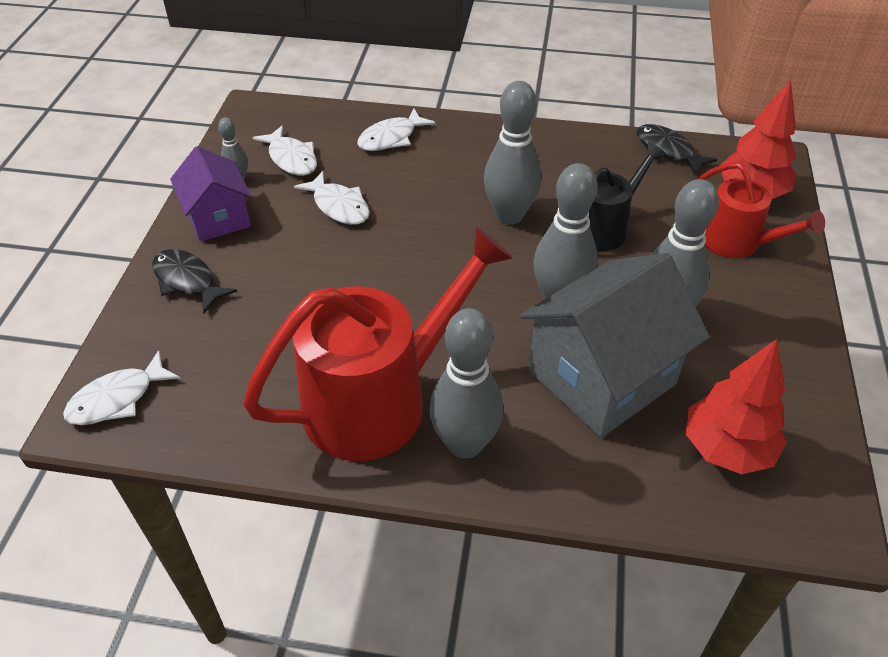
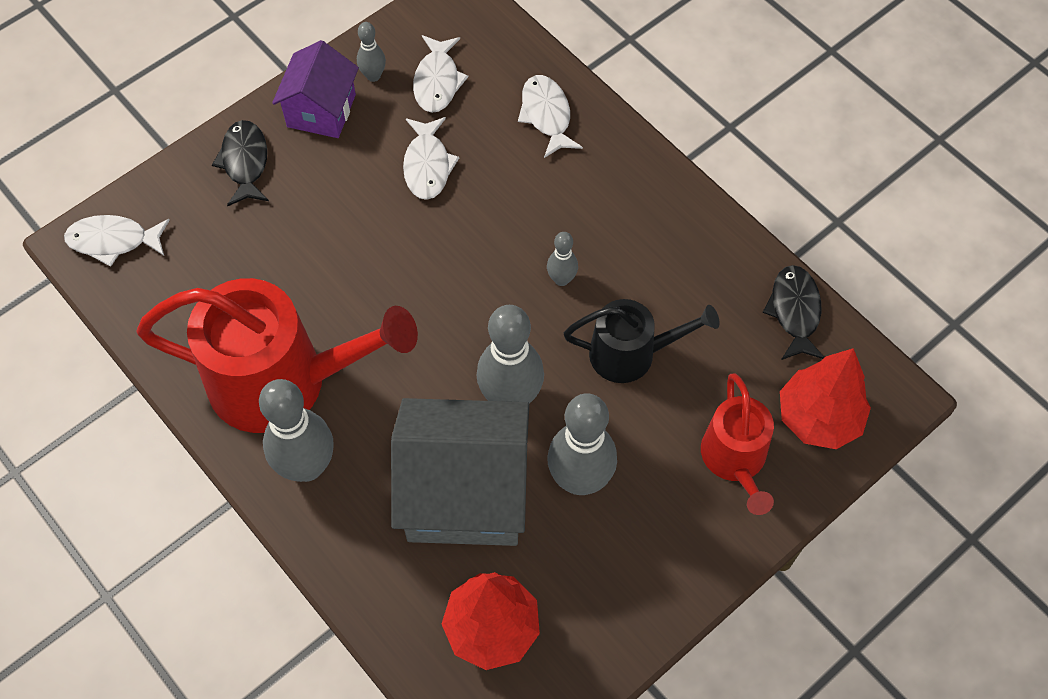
camera: 40 degrees right, 15 degrees up
(391, 138) = (546, 115): white fish -> white fish turned 75 degrees clockwise
(509, 215) = (561, 279): grey bowling pin -> grey bowling pin, size x0.50

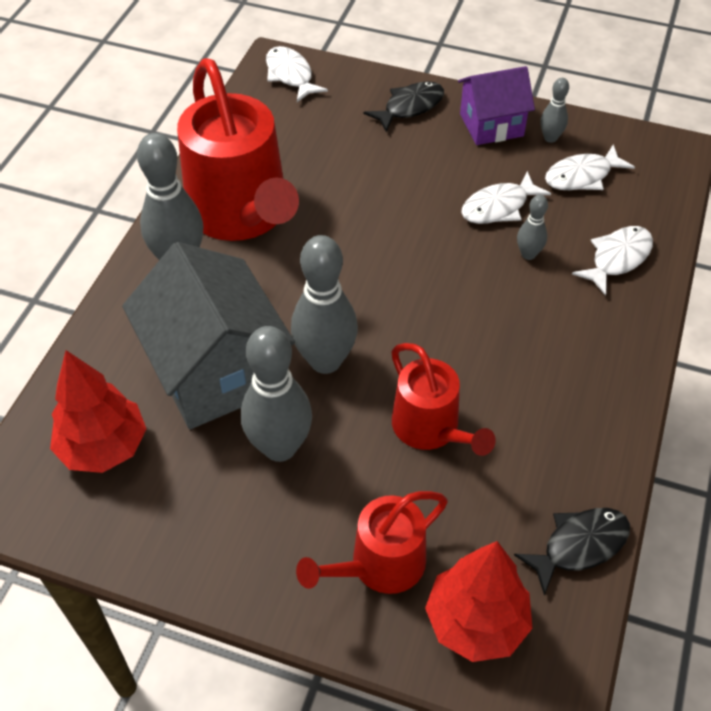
camera: 60 degrees right, 10 degrees down
(561, 279) = (465, 343): grey bowling pin -> grey bowling pin (528, 254)
(631, 354) = (430, 428): black watering can -> red watering can

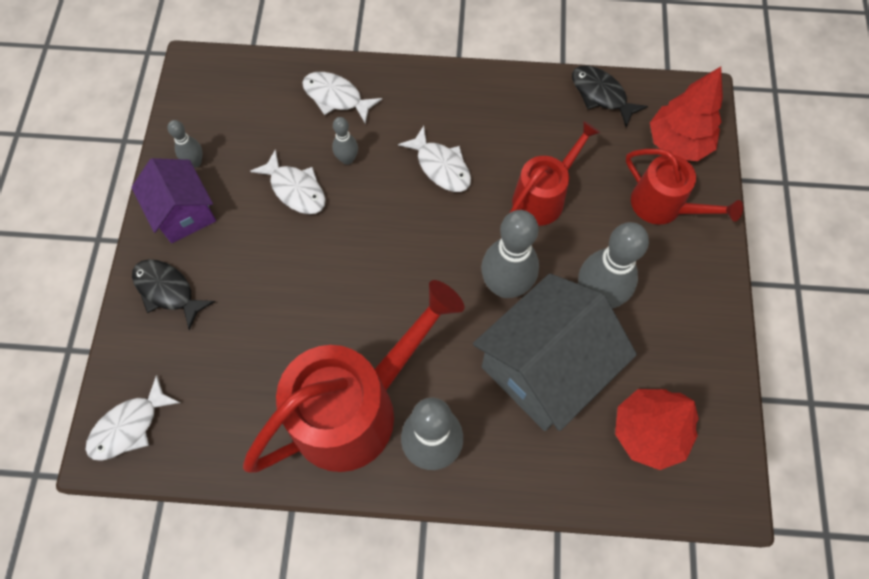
camera: 105 degrees left, 15 degrees up
(582, 176) = (243, 132): white fish -> white fish (441, 166)

